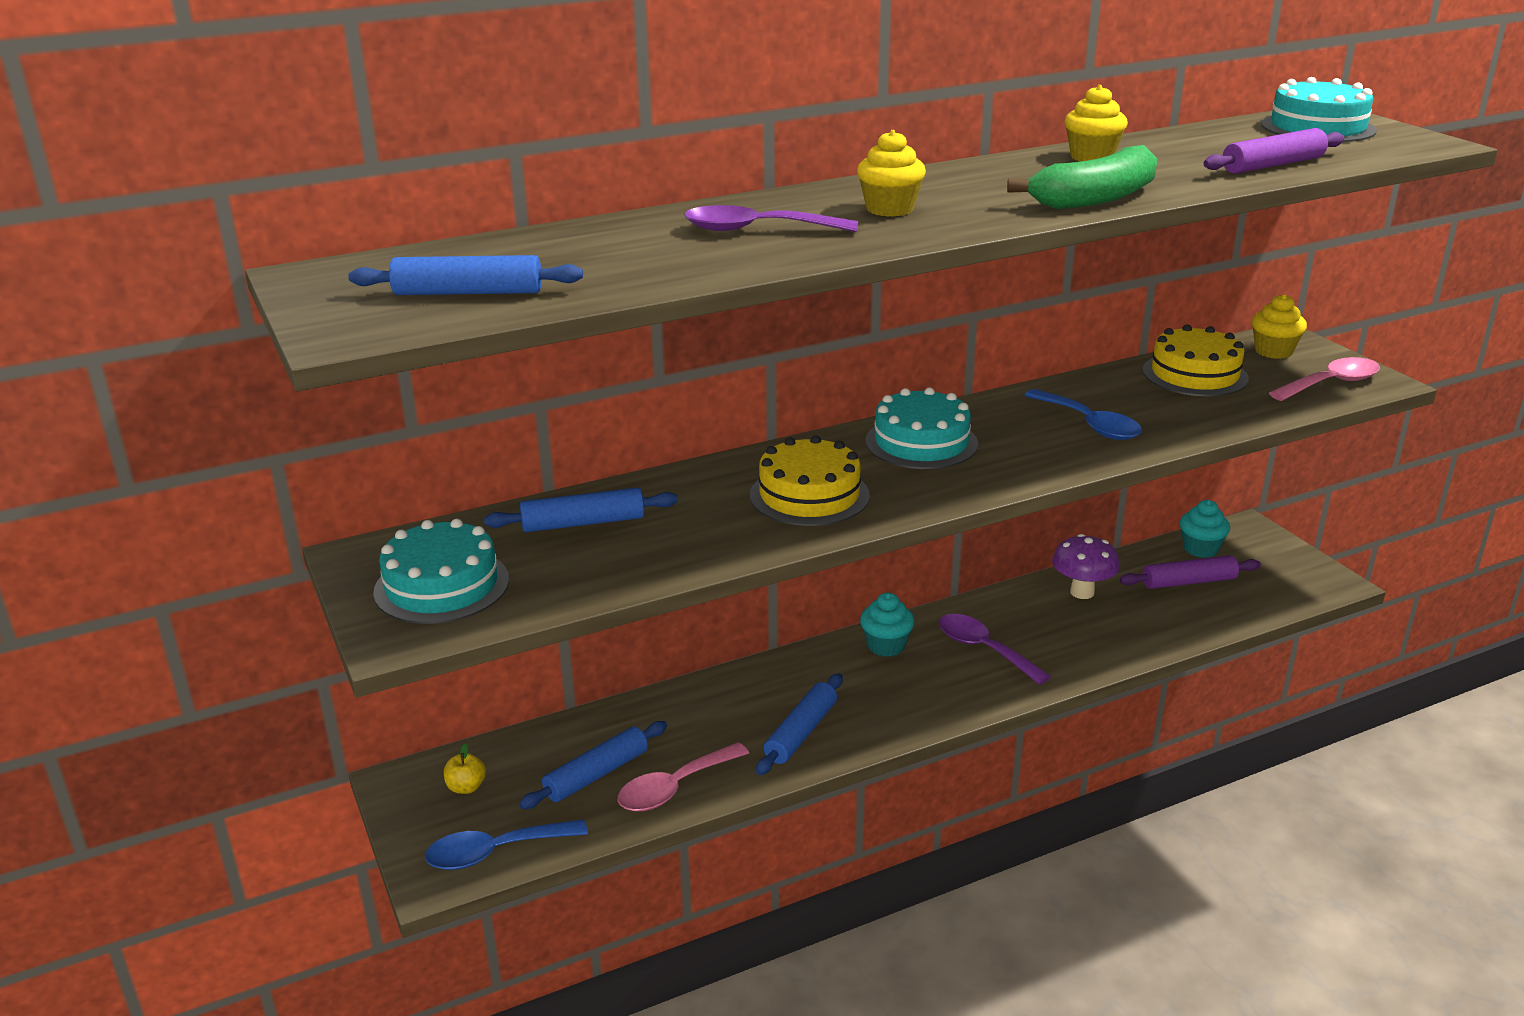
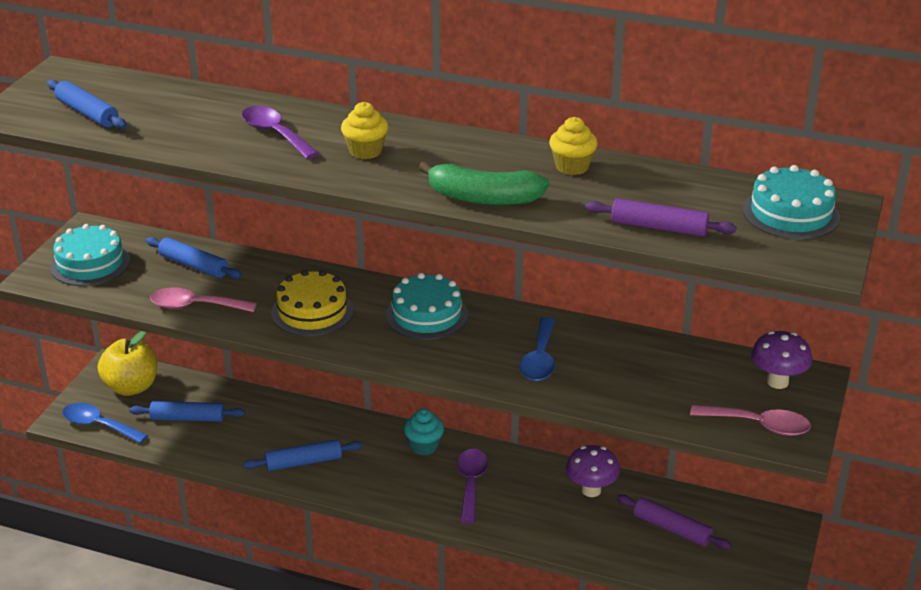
camera: 45 degrees right, 5 degrees up
(466, 787) = (131, 387): yellow apple -> yellow apple, size x2.27
(674, 788) = (207, 448): pink spoon -> pink spoon (195, 306)
(1195, 374) = (682, 366): yellow cake -> none
(1200, 549) = (724, 515): turquoise cupcake -> none
(1273, 351) = (777, 382): yellow cupcake -> purple mushroom

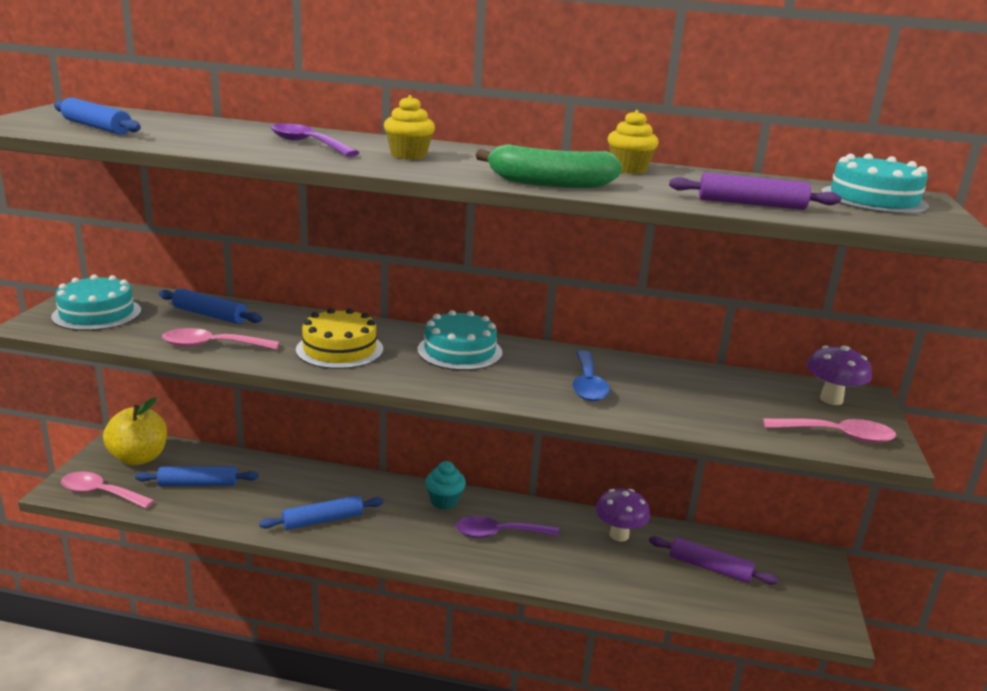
camera: 10 degrees left, 10 degrees down
(98, 425) = (100, 493): blue spoon -> pink spoon
(471, 483) = (498, 533): purple spoon -> purple spoon turned 90 degrees counterclockwise

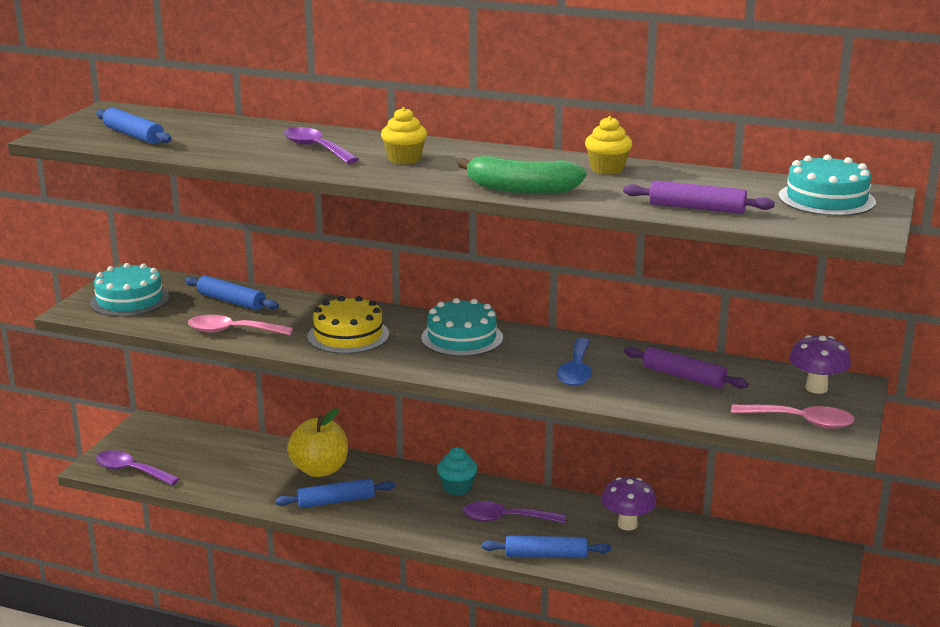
camera: 10 degrees right, 0 degrees up
(100, 493) = (130, 471): pink spoon -> purple spoon
(139, 458) = (165, 440): yellow apple -> yellow apple (320, 470)
(198, 484) = (220, 465): blue rolling pin -> blue rolling pin (546, 555)
(709, 568) = (711, 557): purple rolling pin -> purple rolling pin (683, 376)

